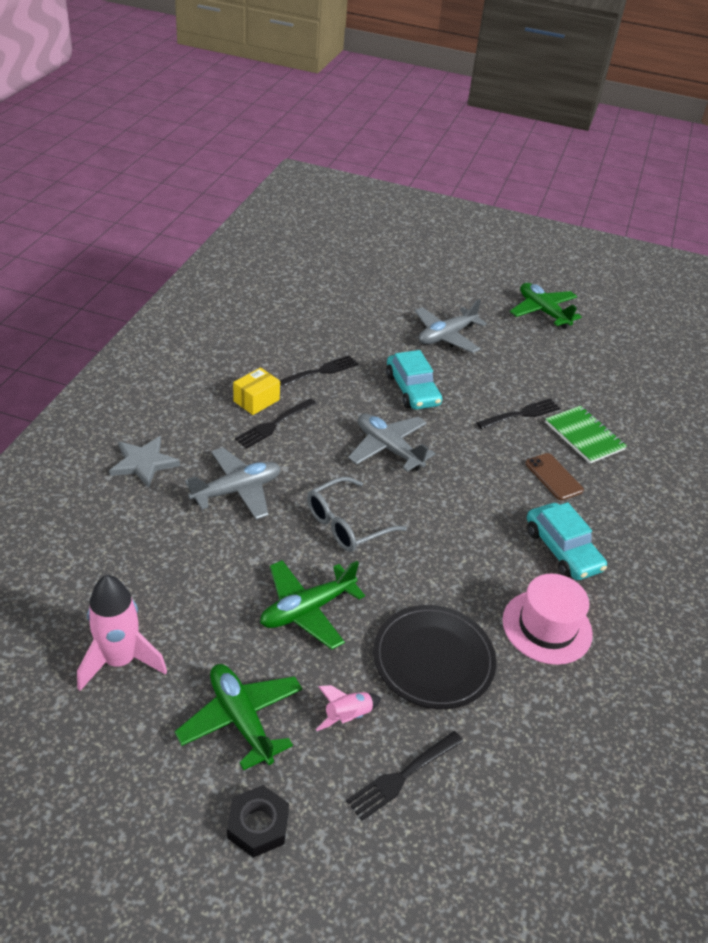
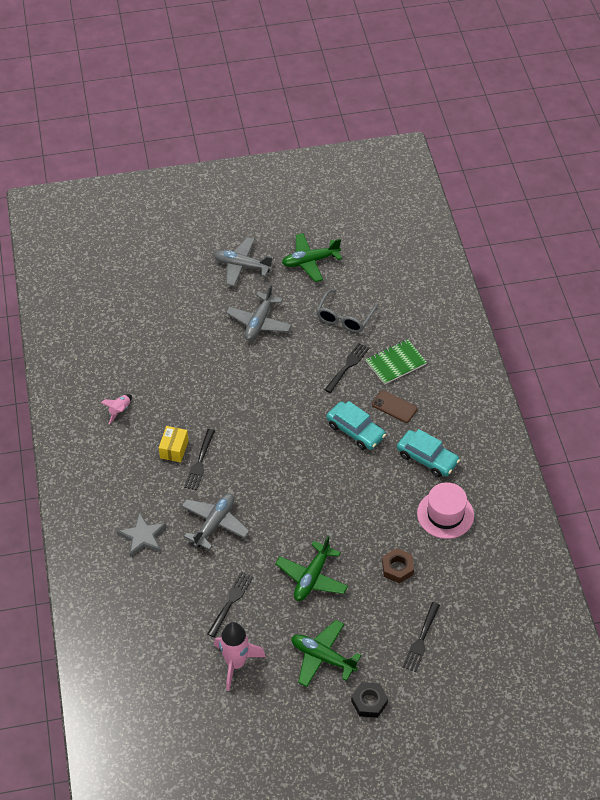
camera: 25 degrees left, 10 degrees up
(319, 372) = (197, 402): black fork -> black fork (230, 602)
(346, 524) = (295, 510): grey glasses -> grey glasses (345, 318)
(347, 716) = (374, 624): pink rocket -> pink rocket (120, 410)
(388, 448) = (283, 440): grey plane -> grey plane (242, 266)
(412, 390) = (267, 384): turquoise car -> turquoise car (355, 431)
(433, 659) = (397, 568): black plate -> brown nut
(543, 312) = (310, 261): green plane -> green plane turned 45 degrees counterclockwise
(584, 436) = (396, 363): green notebook -> green notebook turned 60 degrees counterclockwise

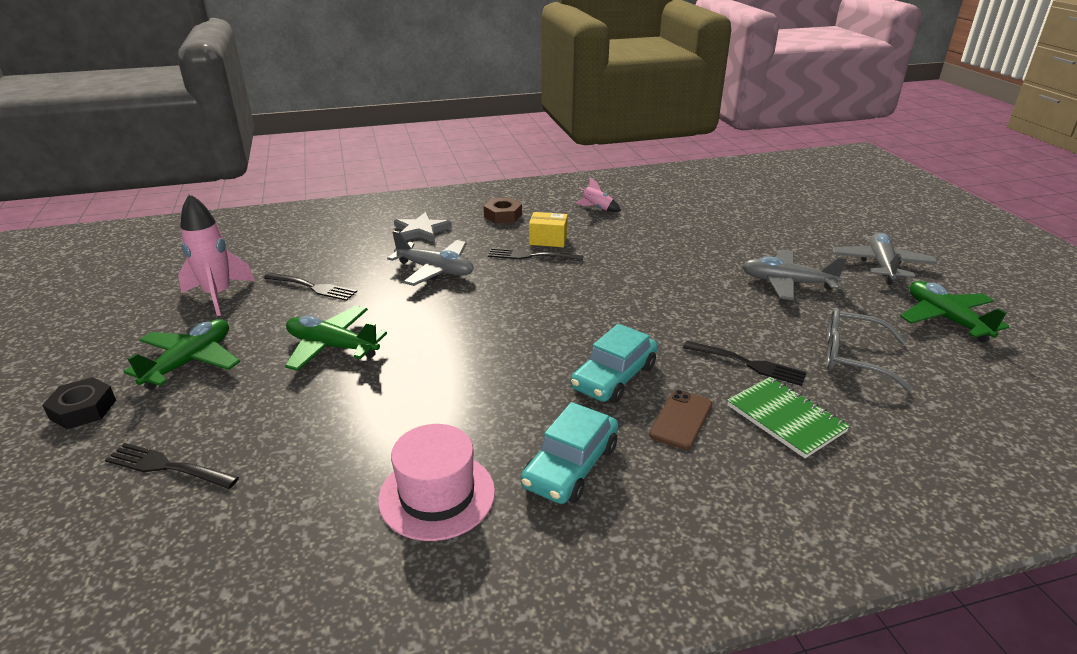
camera: 85 degrees right, 20 degrees down
(397, 568) = (327, 433): brown nut -> brown nut (503, 215)

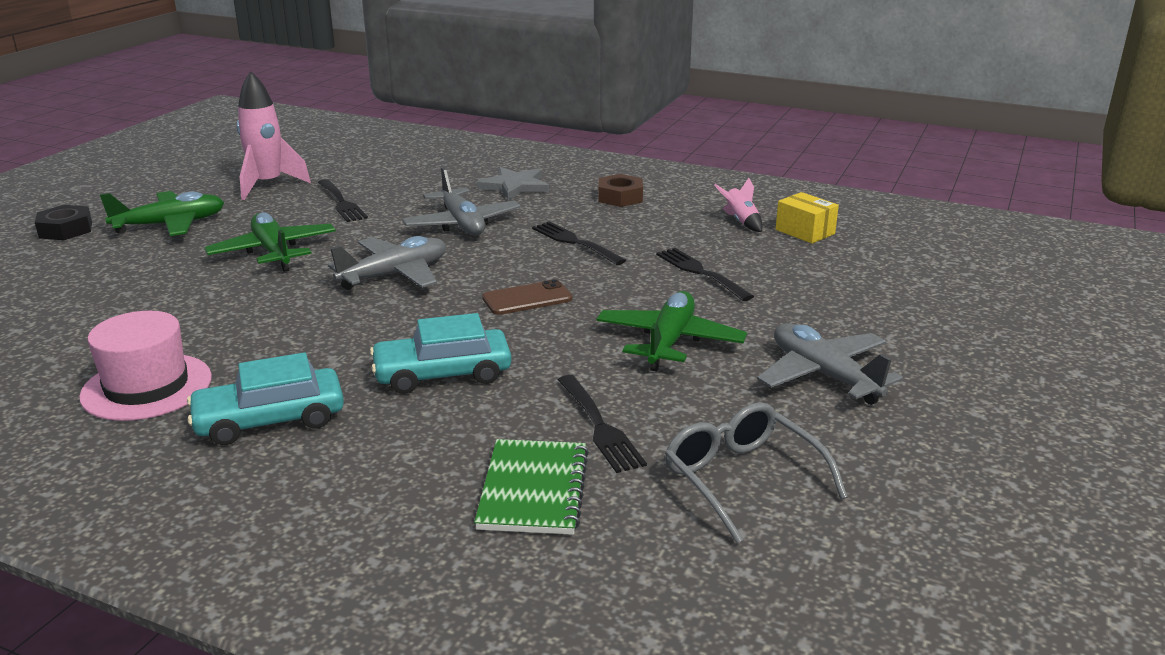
camera: 40 degrees right, 5 degrees down
(168, 467) = (44, 286): black fork -> black fork (701, 273)
(548, 240) = (622, 234): yellow box -> yellow box (805, 232)
(681, 419) = (430, 436): brown phone -> brown phone (527, 298)
(881, 265) = (1017, 411): grey plane -> grey plane (395, 275)
(945, 319) = (980, 506): green plane -> green plane (669, 342)

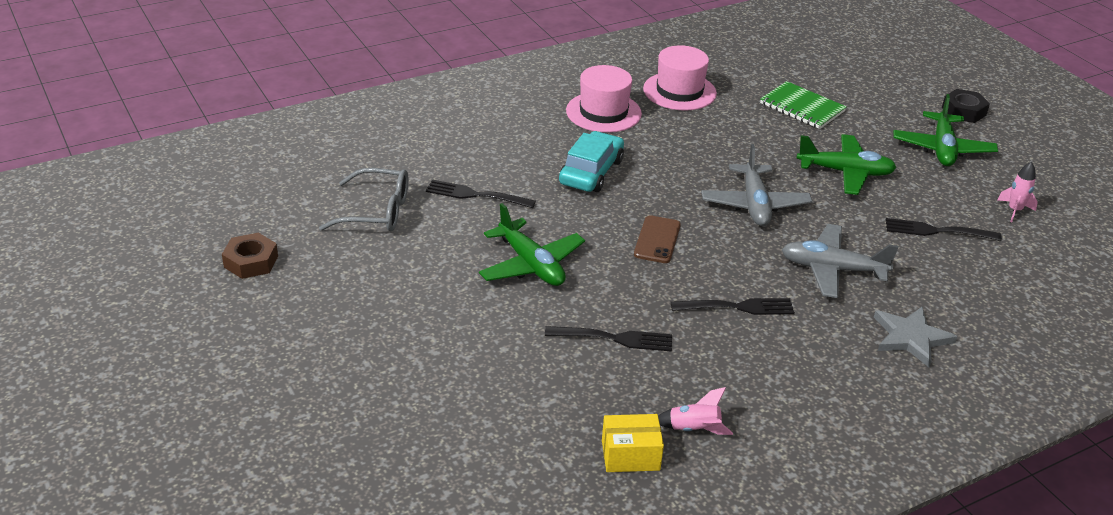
camera: 125 degrees right, 10 degrees up
(268, 185) = (1014, 211): pink rocket -> pink rocket, size x0.52
(270, 420) = (603, 112): turquoise car -> pink hat
(533, 489) = (451, 155): green notebook -> green notebook (802, 107)
(620, 197) = (826, 388): brown nut -> brown nut (251, 262)
(823, 375) = (418, 299): grey plane -> none

